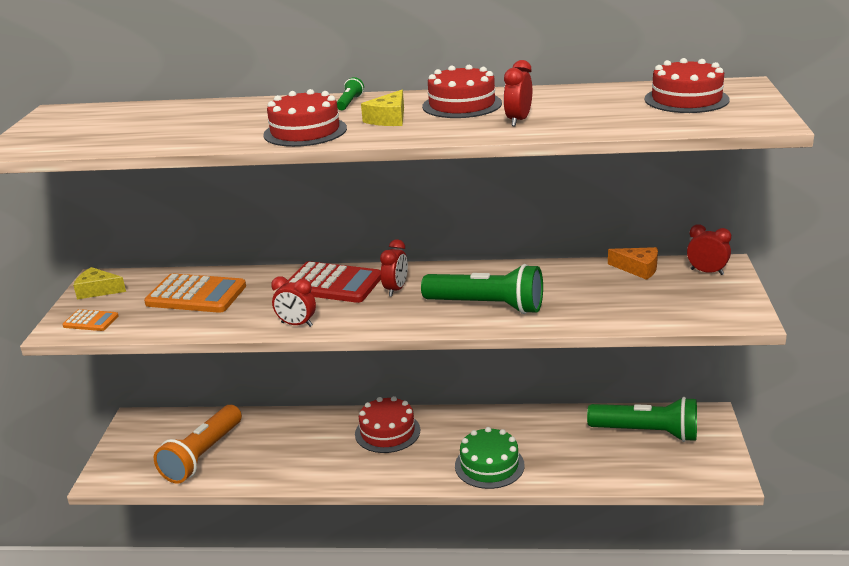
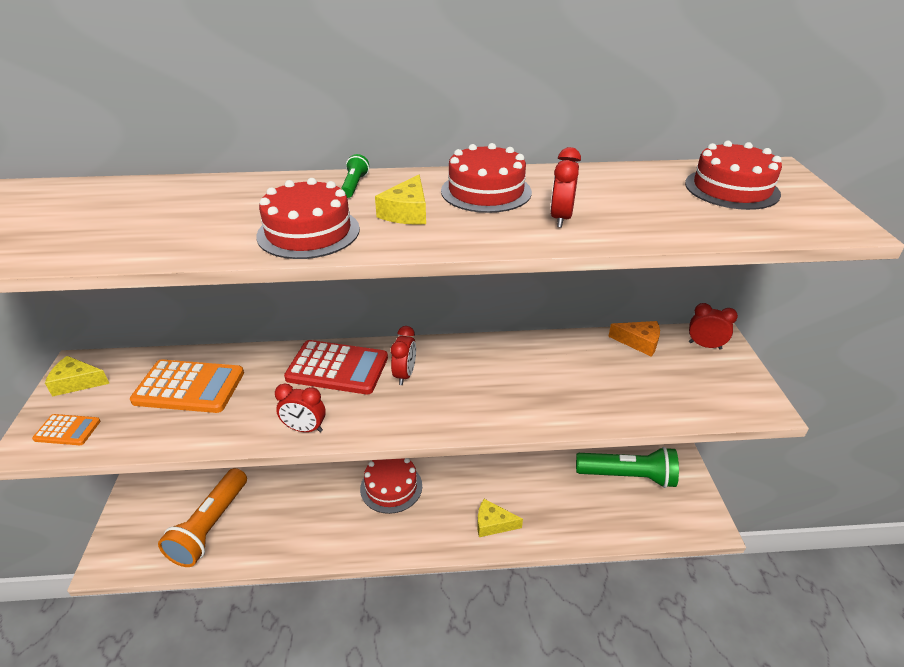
camera: 10 degrees left, 10 degrees up
(487, 306) = (503, 396): green flashlight -> none
(489, 465) = (493, 523): green cake -> yellow cheese

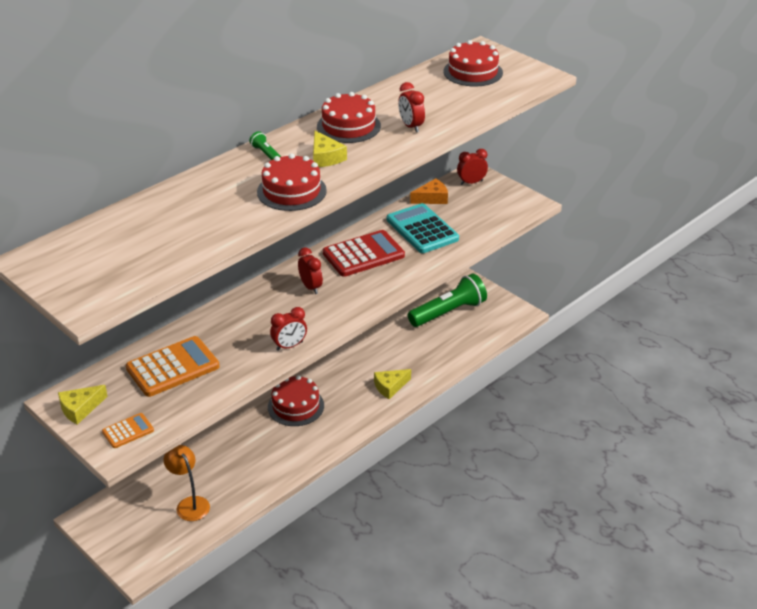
camera: 40 degrees left, 0 degrees up
(210, 526) = (189, 504): orange flashlight -> orange lamp
(337, 368) = (260, 306): red calculator -> red calculator (363, 254)
(591, 372) = (422, 229): none -> turquoise calculator

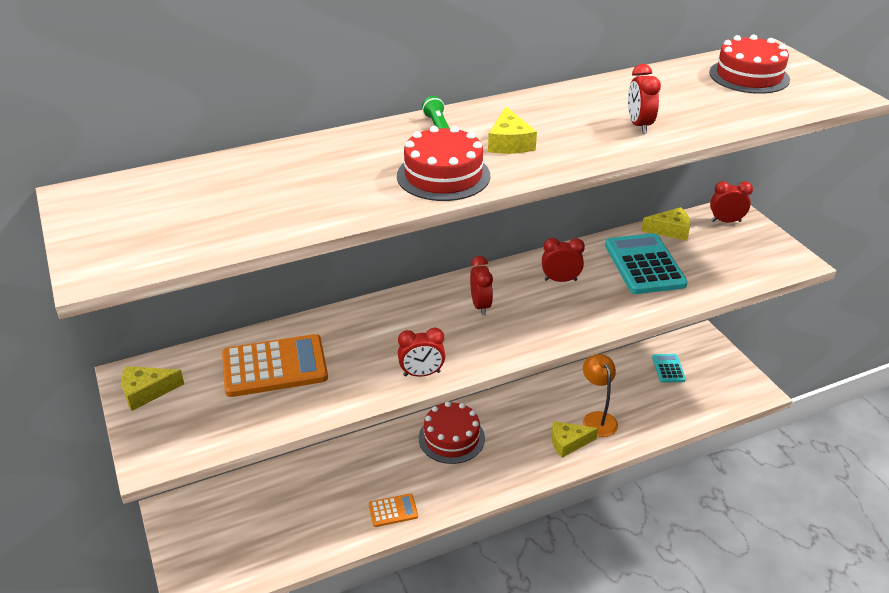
camera: 20 degrees right, 0 degrees up
(128, 431) = (181, 435): orange calculator -> orange calculator (393, 511)
(189, 504) = (285, 526): orange lamp -> orange lamp (597, 418)
(348, 126) = (558, 112): red cake -> none
(363, 254) = (560, 280): red calculator -> red clock
(432, 198) = (670, 230): orange cheese -> yellow cheese
(448, 312) = (668, 368): green flashlight -> turquoise calculator

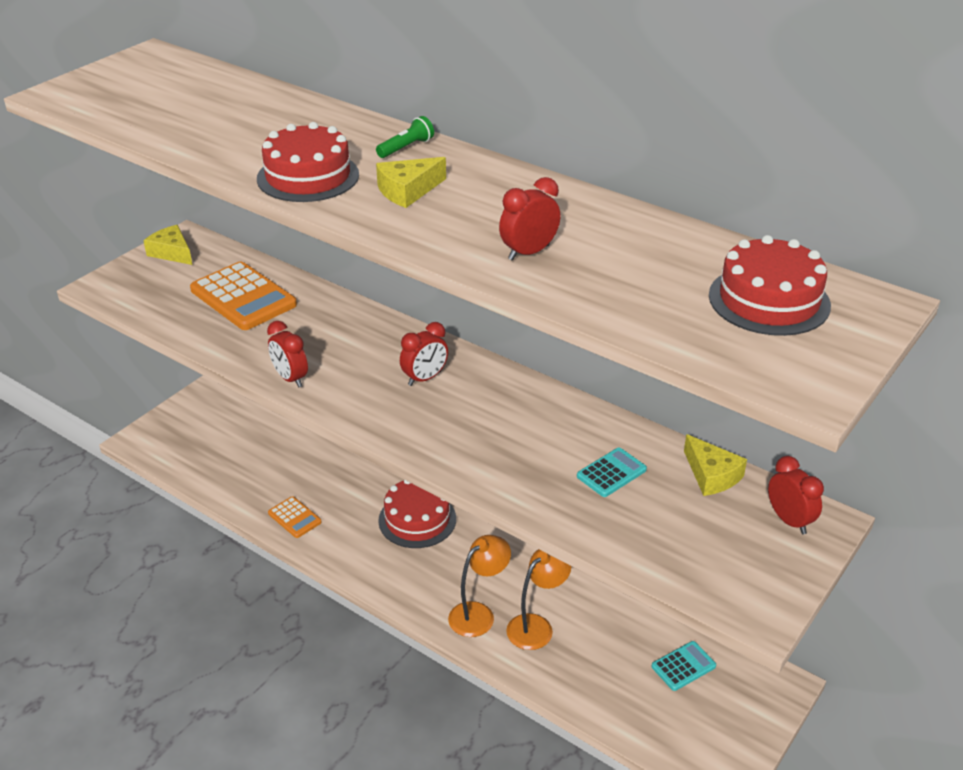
camera: 60 degrees right, 0 degrees up
(560, 280) = (519, 417): red clock -> none
(568, 442) = (479, 614): yellow cheese -> orange lamp
(644, 265) = (611, 473): turquoise calculator -> turquoise calculator, size x0.52

